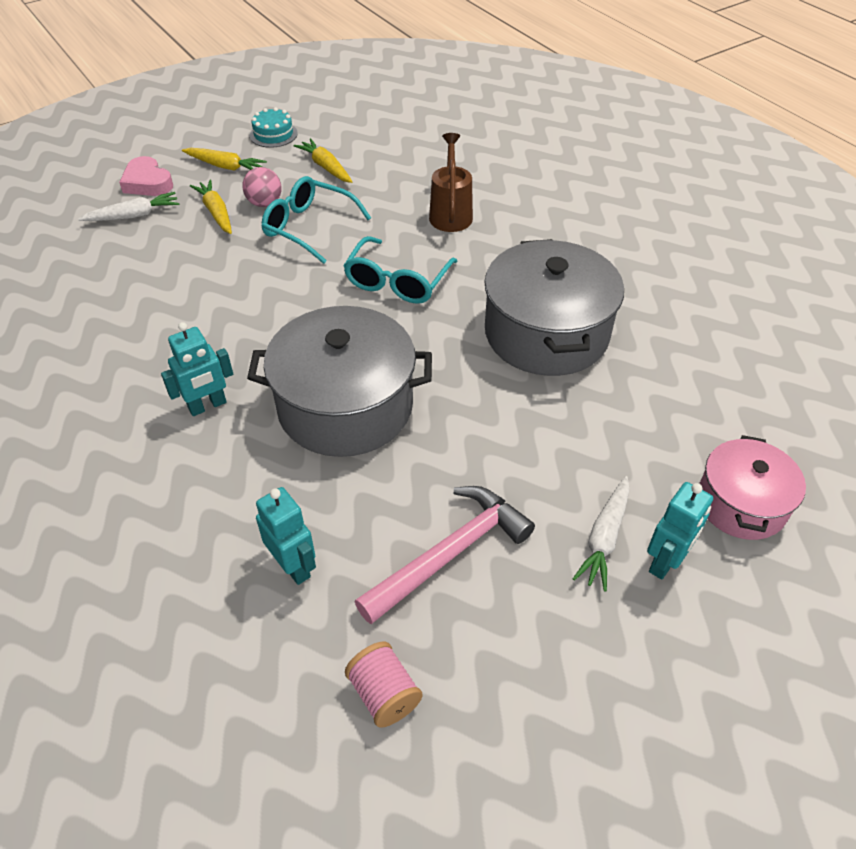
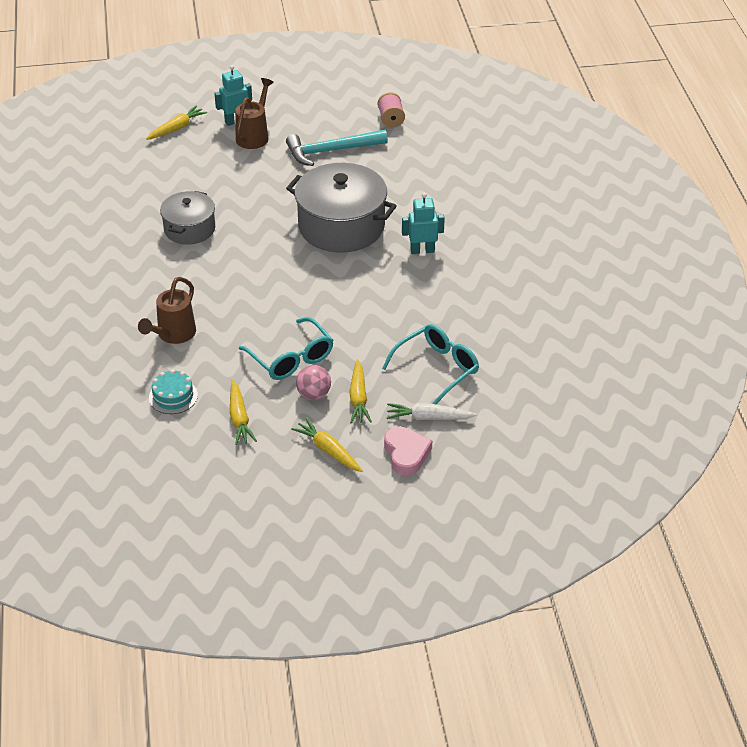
camera: 155 degrees left, 5 degrees down
(273, 134) = (263, 479): turquoise cake -> turquoise cake (173, 396)
(293, 566) = (408, 167): turquoise robot -> none
(397, 282) = (256, 292): turquoise glasses -> turquoise glasses (437, 368)
(450, 554) = (331, 151): pink hammer -> turquoise hammer
(546, 333) = (189, 229): grey pot -> grey pot, size x0.59
(604, 538) = (254, 136): white carrot -> brown watering can
(741, 503) = (176, 128): pink pot -> yellow carrot

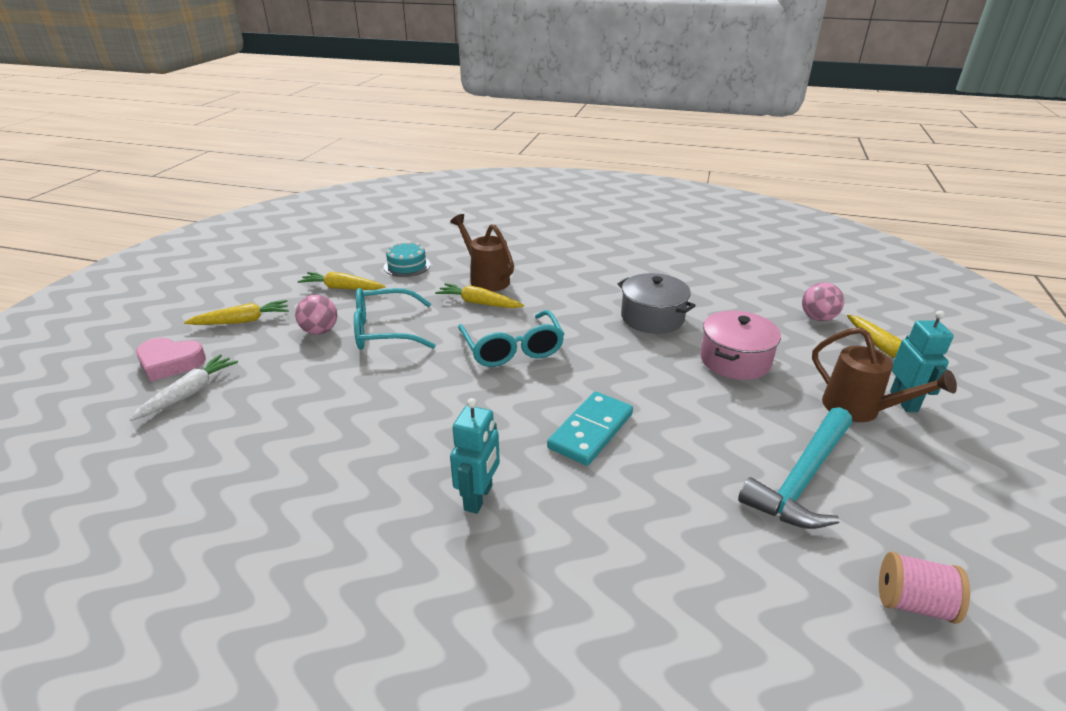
camera: 115 degrees right, 10 degrees down
(146, 156) = (817, 318): none -> pink ball
(227, 184) = (735, 360): none -> pink pot
(331, 151) = (802, 478): turquoise hammer -> turquoise hammer turned 150 degrees counterclockwise
(341, 226) = (591, 431): grey pot -> turquoise domino
(358, 398) = (280, 356): yellow carrot -> yellow carrot (479, 303)
(437, 368) = (246, 426): turquoise glasses -> turquoise glasses (513, 349)

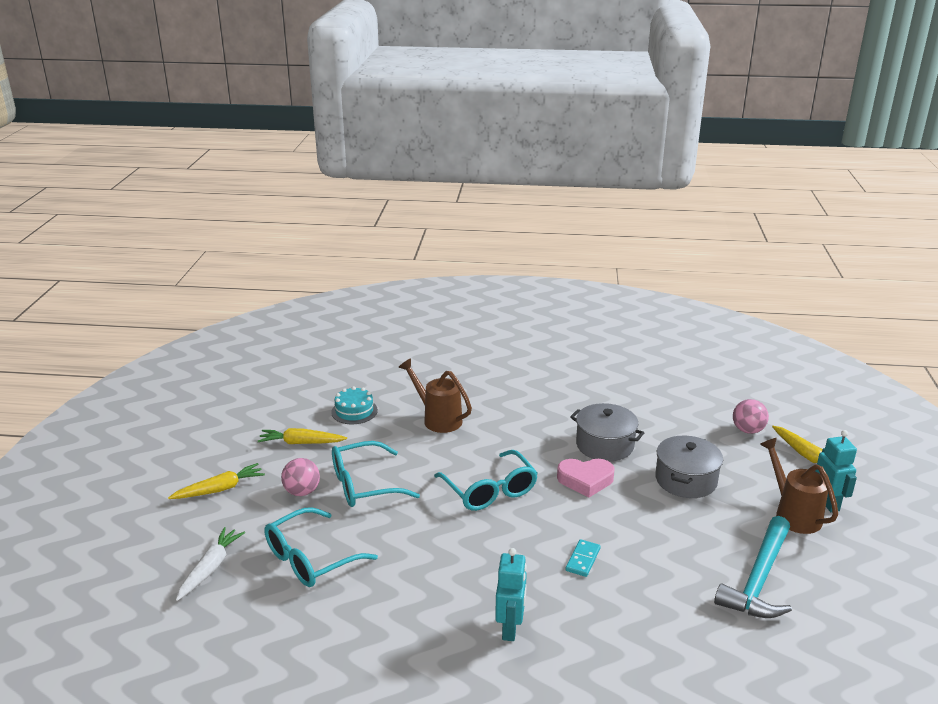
camera: 10 degrees left, 5 degrees down
(170, 363) = (173, 540): pink heart -> pink heart (585, 480)
(294, 396) = (310, 559): none -> turquoise glasses
(479, 303) = (441, 446): yellow carrot -> none
(591, 431) = (583, 560): turquoise domino -> turquoise domino, size x0.57
(735, 360) = (686, 480): pink pot -> grey pot
(859, 409) = (793, 514): brown watering can -> brown watering can turned 150 degrees counterclockwise
(913, 603) = (850, 662): pink spool -> none

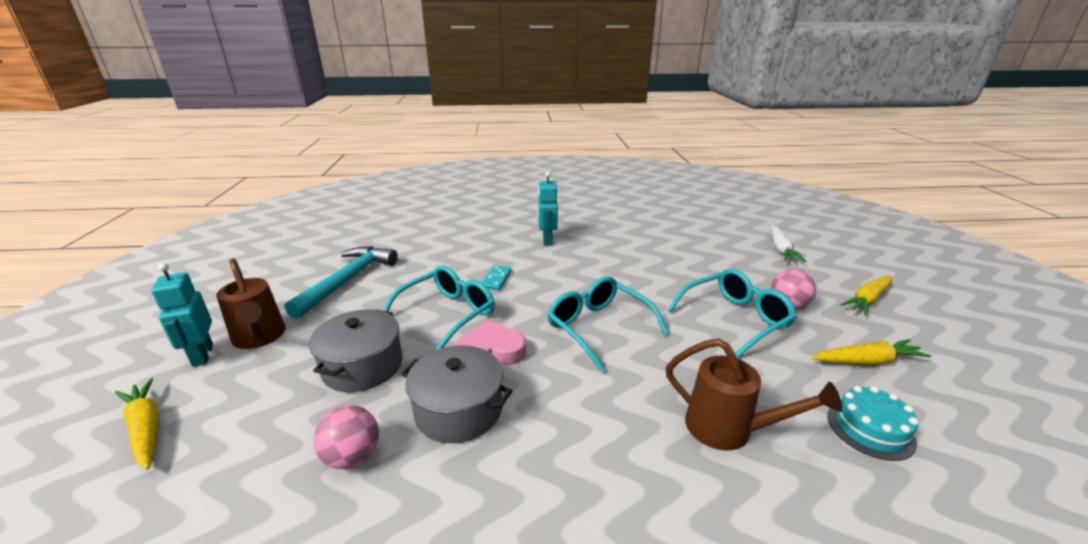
camera: 170 degrees right, 0 degrees up
(310, 559) = (716, 260): turquoise glasses -> turquoise glasses (448, 314)
(747, 430) = (194, 477): pink ball -> pink ball (353, 457)

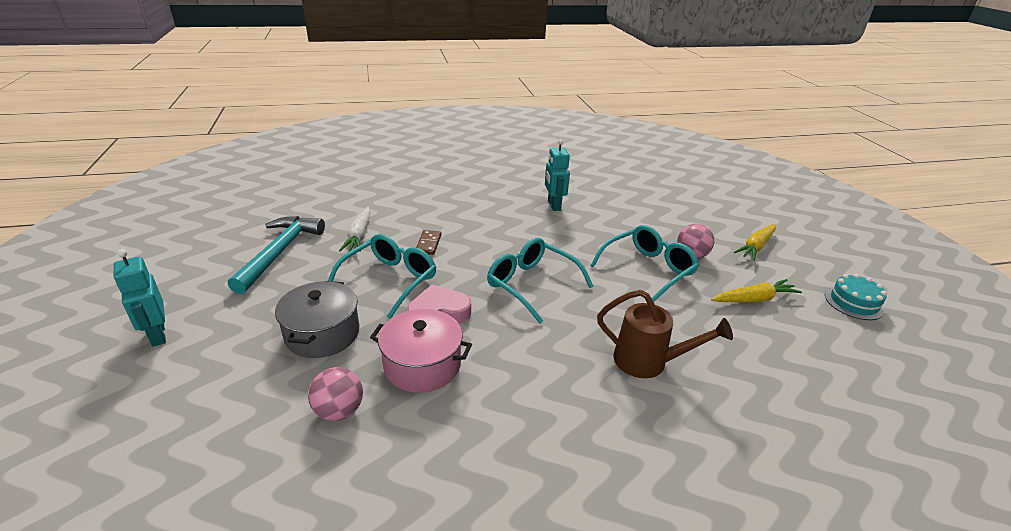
camera: 10 degrees left, 5 degrees up
(146, 428) = (132, 405): yellow carrot -> none
(260, 338) = (210, 314): brown watering can -> none
(458, 410) = (422, 365): grey pot -> pink pot
(496, 279) = (428, 244): turquoise domino -> brown domino
(547, 240) = (469, 202): turquoise robot -> turquoise robot (554, 205)
(781, 249) = (684, 202): white carrot -> white carrot (359, 235)
(870, 428) = (754, 352): turquoise cake -> turquoise cake (854, 302)

